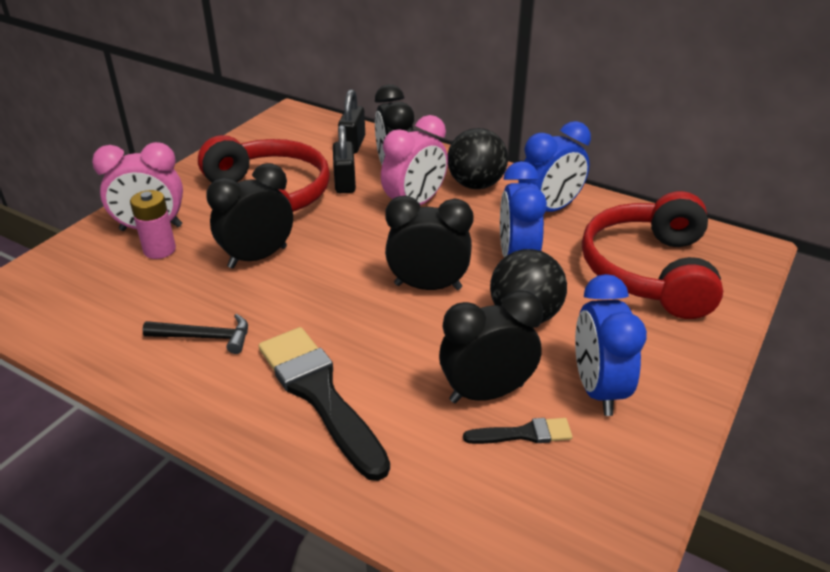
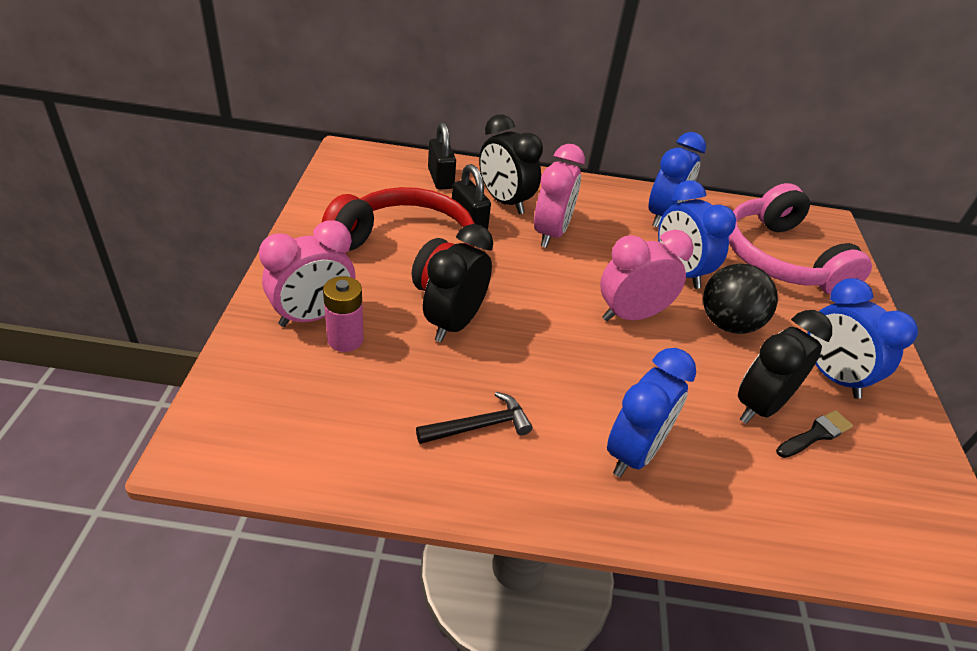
camera: 30 degrees left, 5 degrees up
(319, 394) = (633, 452): black brush -> blue clock
(428, 286) = (631, 315): black clock -> pink clock
(476, 185) = (585, 202): black ball -> none
(650, 271) = (781, 258): red headphones -> pink headphones

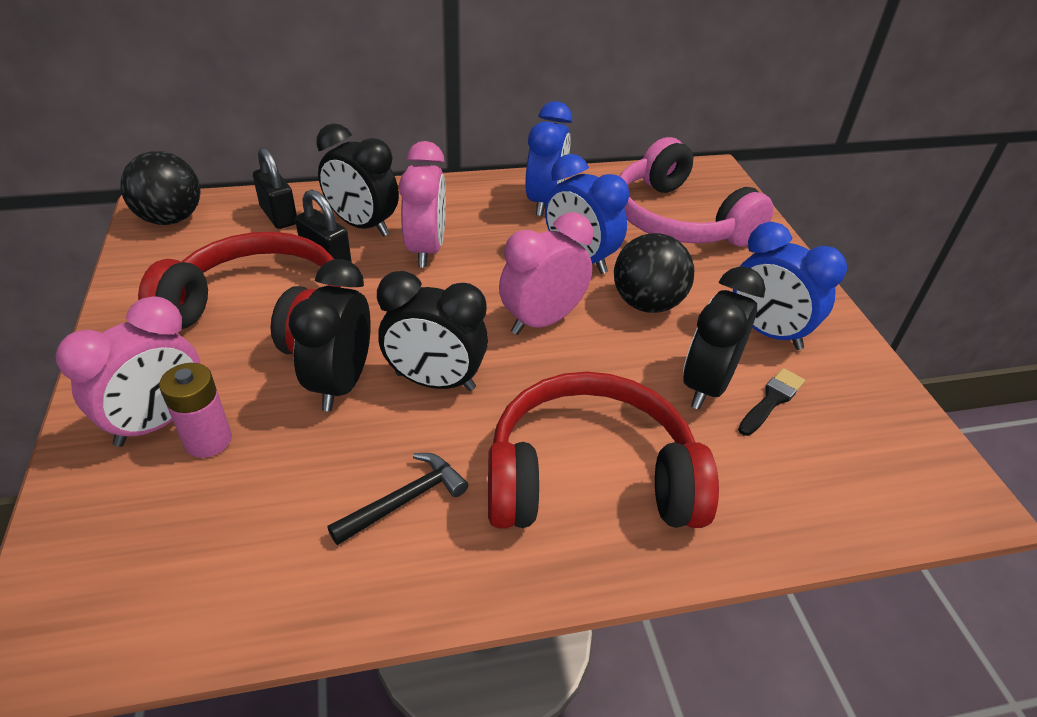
camera: 15 degrees left, 0 degrees up
(358, 163) = (171, 219): none -> black ball
(528, 341) = (435, 381): none -> black clock
(633, 452) = (590, 478): blue clock -> red headphones

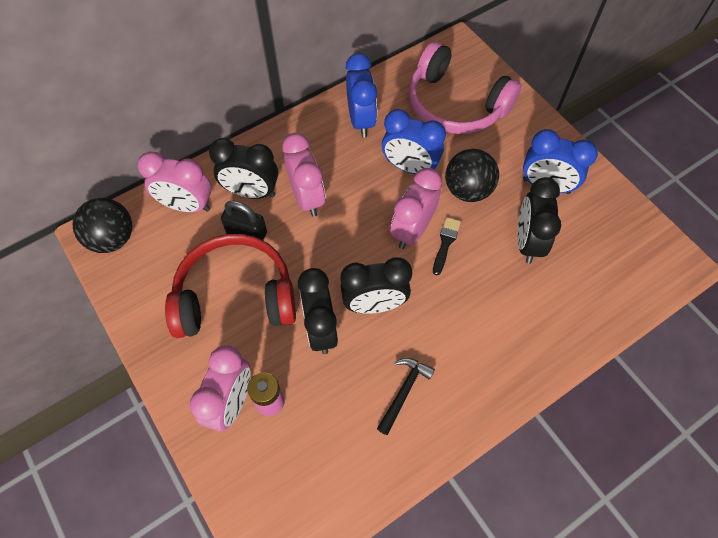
camera: 20 degrees left, 20 degrees up
(279, 216) = (187, 205): black padlock -> pink clock
(590, 478) = (493, 334): red headphones -> none
(771, 400) = (566, 238): black brush -> black brush (445, 243)

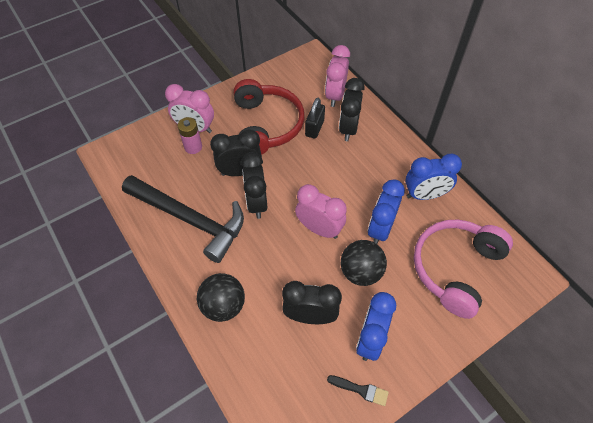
camera: 90 degrees right, 5 degrees down
(112, 239) = (308, 63): black ball -> black ball (223, 305)
(307, 198) = (345, 161): pink clock -> none
(404, 392) = (190, 219): black hammer -> black hammer, size x2.34
(445, 243) = (308, 252): black brush -> black brush (361, 390)

